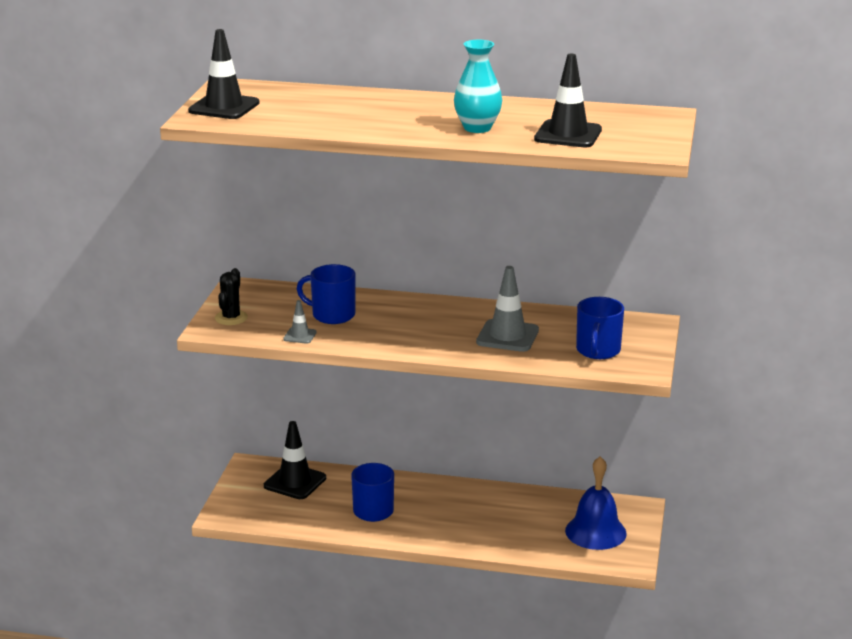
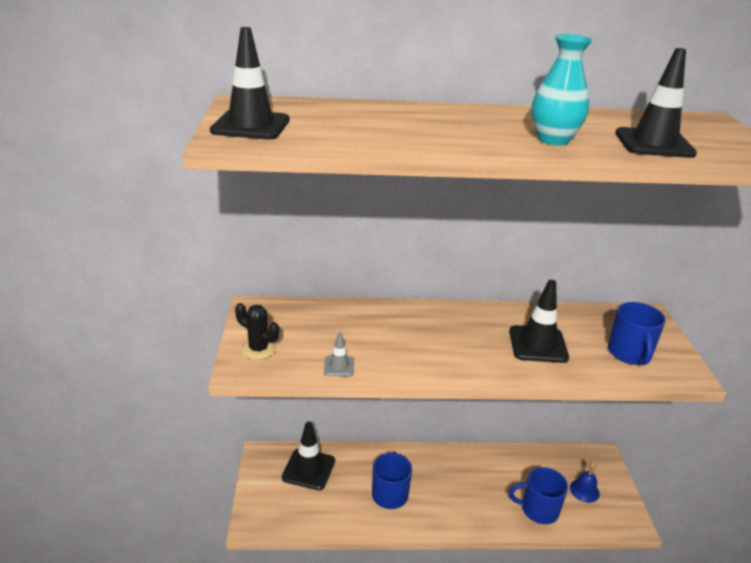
camera: 15 degrees left, 5 degrees up
(231, 318) = (258, 349): black cactus -> black cactus turned 60 degrees counterclockwise
(332, 315) = (359, 335): blue mug -> blue mug (538, 510)
(507, 336) = (538, 344): grey traffic cone -> black traffic cone
(595, 532) = (584, 490): blue bell -> blue bell, size x0.55

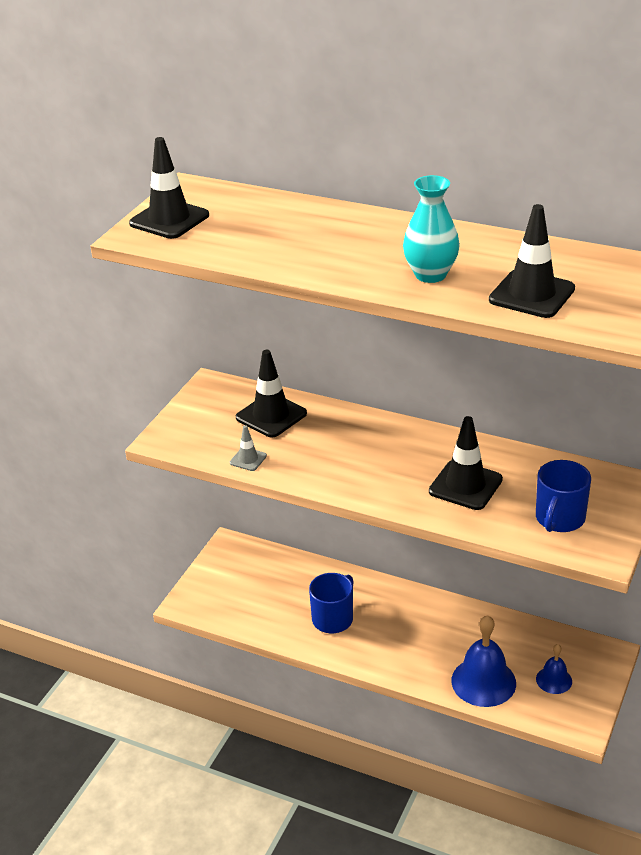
camera: 30 degrees right, 5 degrees up
(258, 349) = (188, 426): black cactus -> none
(308, 469) = (266, 572): black traffic cone -> black traffic cone (271, 415)
(538, 510) = (483, 681): blue mug -> blue bell

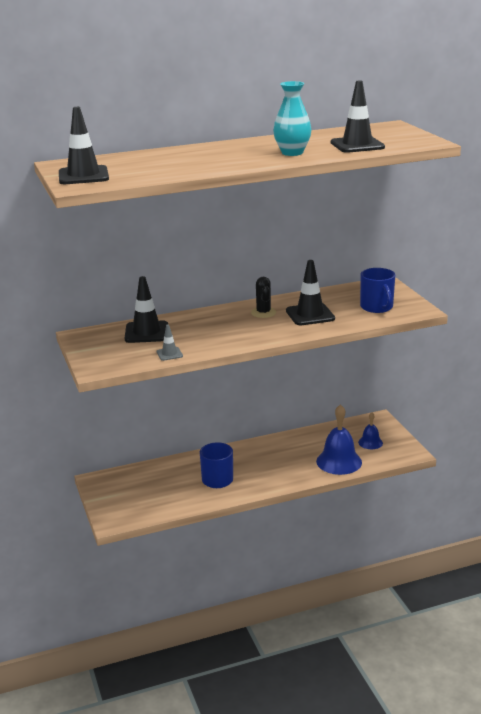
camera: 45 degrees left, 10 degrees down
(421, 453) = (263, 313): none -> black cactus

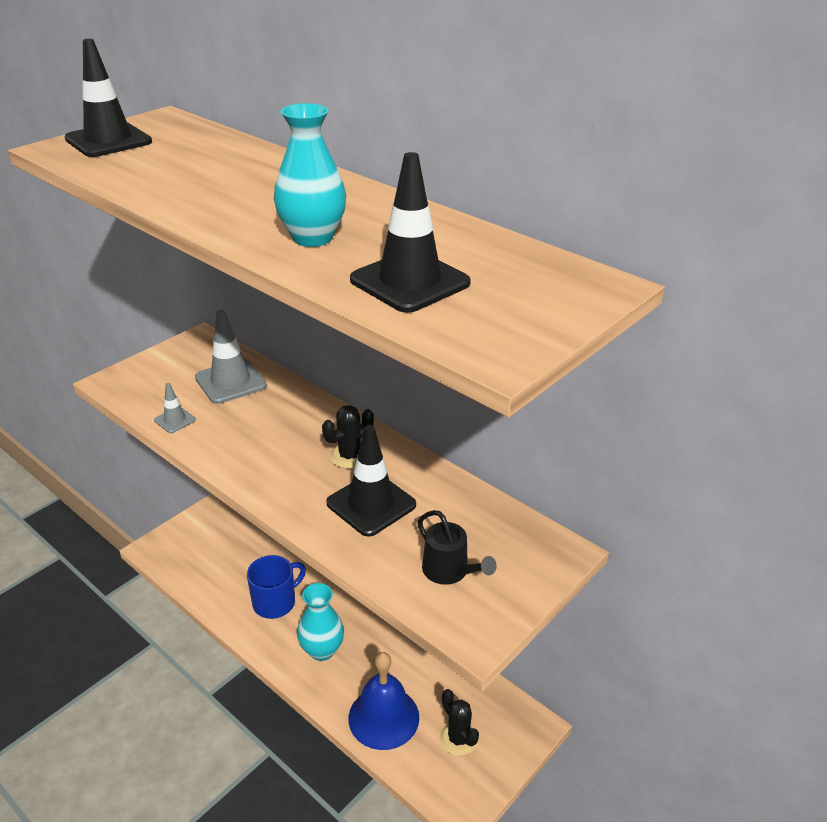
camera: 60 degrees right, 10 degrees up
(146, 332) = (230, 382): black traffic cone -> grey traffic cone
(272, 471) = (322, 650): none -> turquoise vase
(370, 442) = (458, 739): blue bell -> black cactus
(377, 307) = (450, 572): blue mug -> black watering can

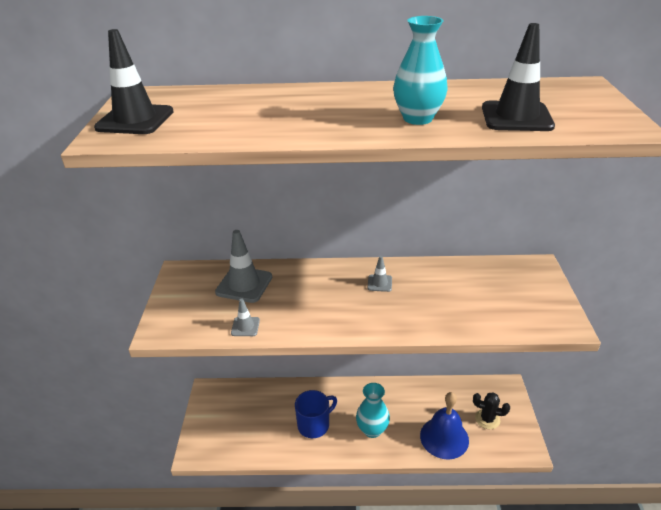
camera: 40 degrees left, 0 degrees up
(275, 602) = (314, 425): blue mug -> blue mug turned 45 degrees clockwise
(349, 456) = (379, 283): black cactus -> grey traffic cone
(371, 504) = (429, 299): black traffic cone -> none
(450, 572) = (514, 306): black watering can -> none

